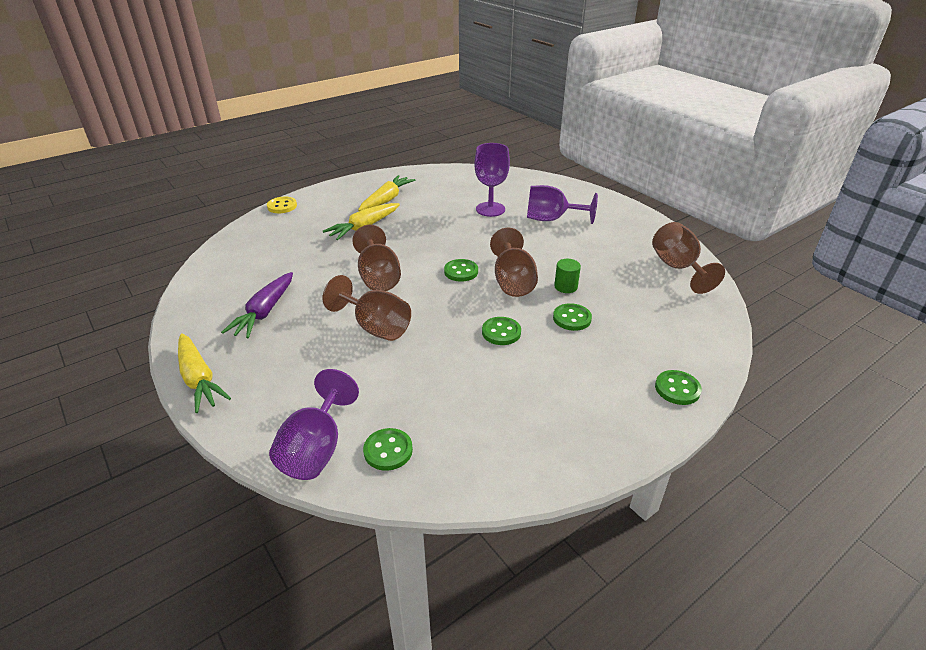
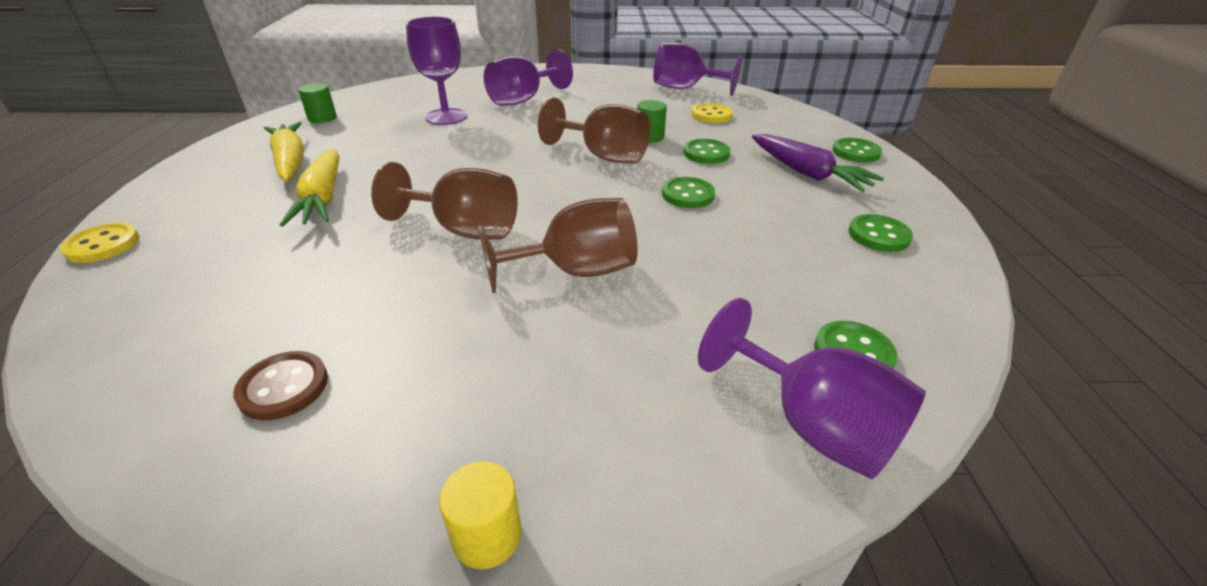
camera: 55 degrees left, 0 degrees up
(199, 379) = (487, 536): yellow carrot -> yellow cylinder
(237, 295) = (283, 387): none -> brown button
(265, 312) = (388, 368): purple carrot -> purple carrot (807, 173)
(439, 180) = (322, 118): none -> green cylinder
(461, 271) = (540, 175): green button -> green button (878, 235)
(643, 297) = (711, 115): none -> yellow button
(678, 268) = (685, 88): brown goblet -> purple goblet

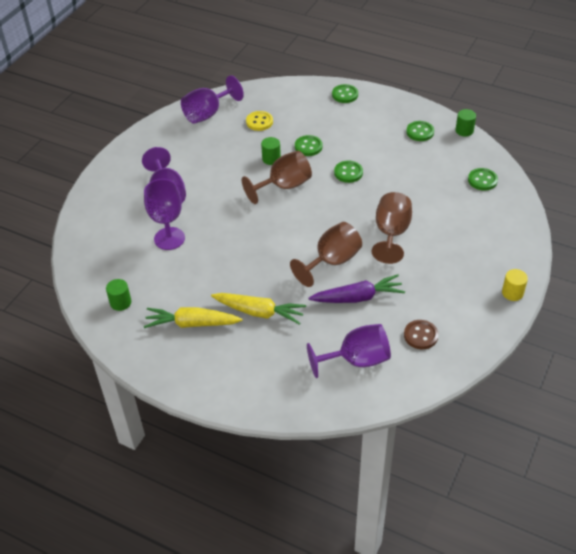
camera: 60 degrees left, 10 degrees up
(103, 245) = (258, 407): yellow button -> none
(807, 173) = (354, 123): purple carrot -> purple carrot (357, 297)
(812, 425) = (507, 207): purple goblet -> purple goblet (356, 360)
(964, 285) = (464, 131): none -> green cylinder

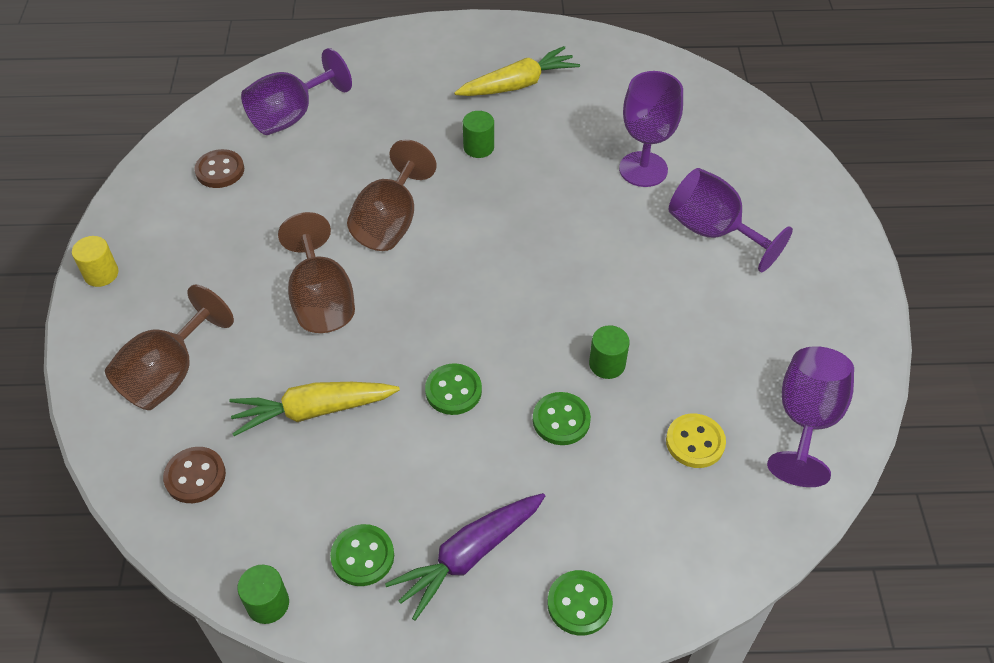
camera: 150 degrees right, 5 degrees up
(120, 302) = (624, 75): green cylinder -> green cylinder (478, 147)
(259, 312) = (446, 124): yellow carrot -> yellow carrot (314, 411)
(283, 186) = (546, 318): brown goblet -> brown goblet (169, 374)
(357, 297) = (327, 187): purple carrot -> purple carrot (469, 556)
(482, 180) = (195, 476): green button -> brown button

